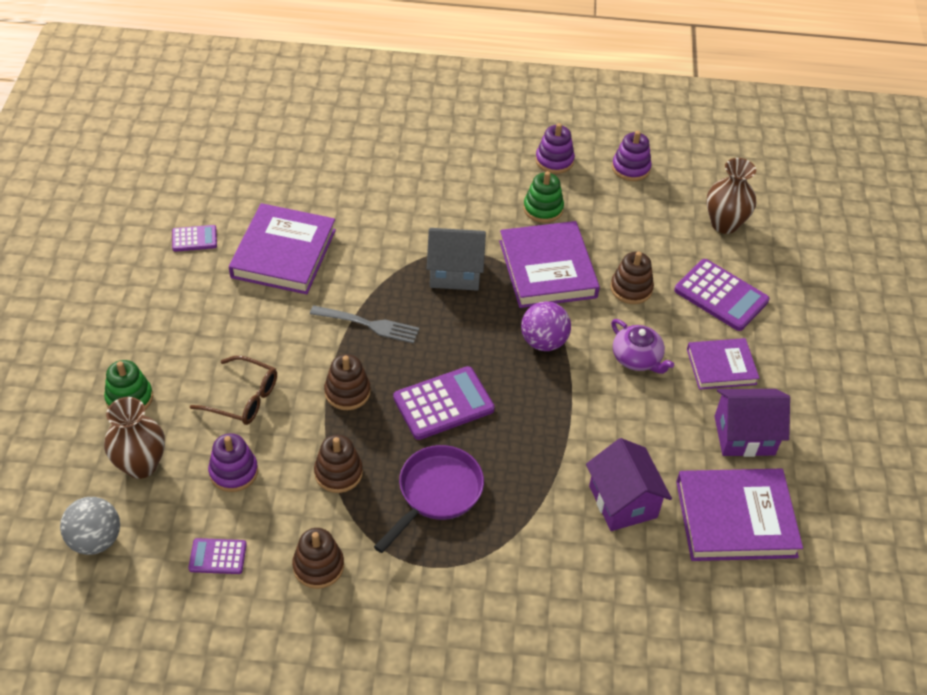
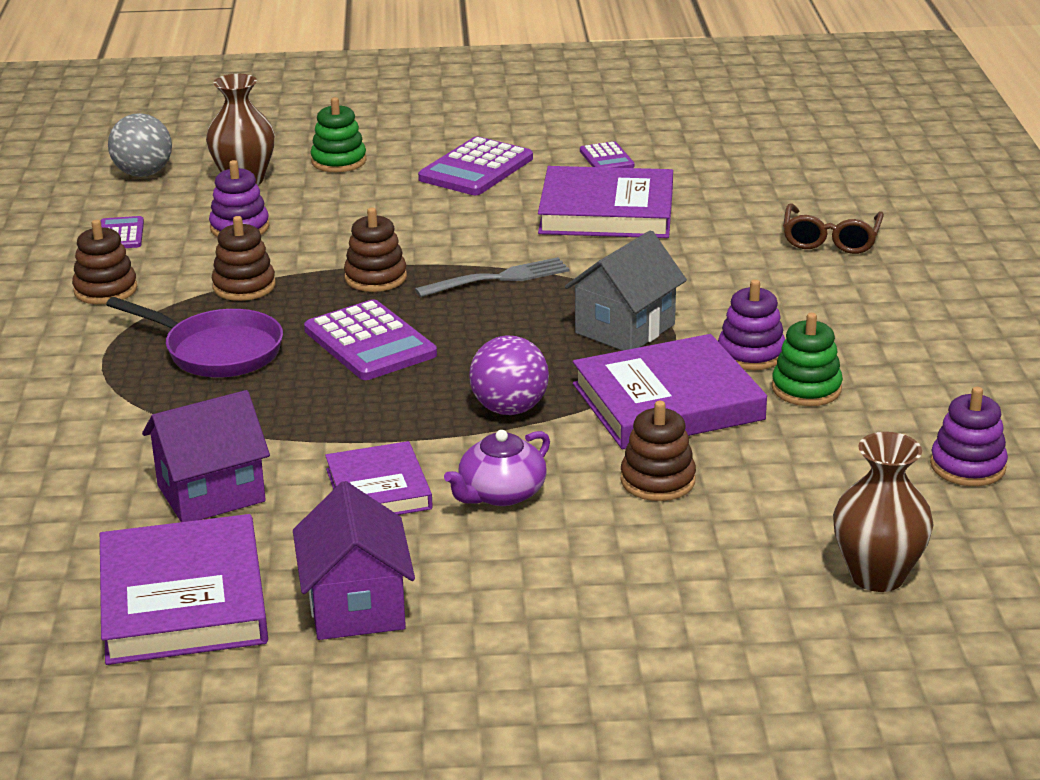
camera: 85 degrees right, 20 degrees down
(243, 398) = (352, 218): brown glasses -> brown glasses (831, 239)
(368, 324) = (498, 278): grey fork -> grey fork turned 120 degrees counterclockwise
(455, 272) = (625, 329): grey house -> grey house turned 45 degrees clockwise
(554, 161) = (933, 391): purple stacking toy -> purple stacking toy (751, 354)
(721, 295) = (681, 575): purple calculator -> purple calculator (476, 169)
(721, 366) = (506, 579): purple book -> purple book (378, 489)

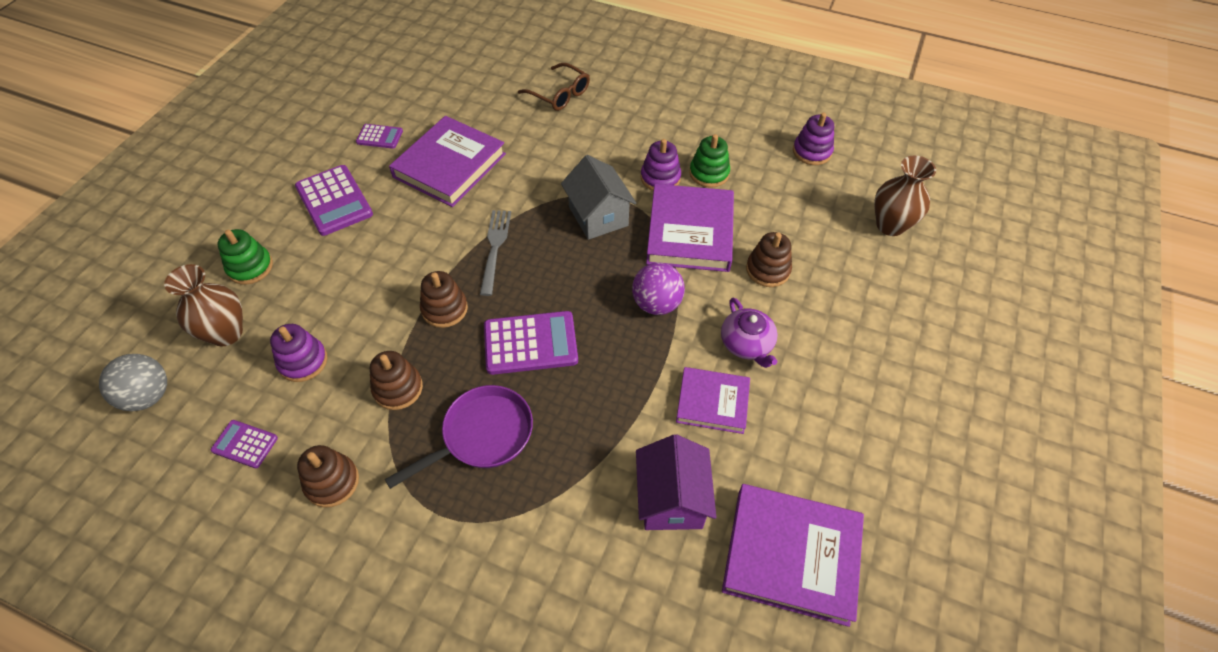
camera: 65 degrees left, 25 degrees up
(356, 606) = (834, 459): purple house -> none

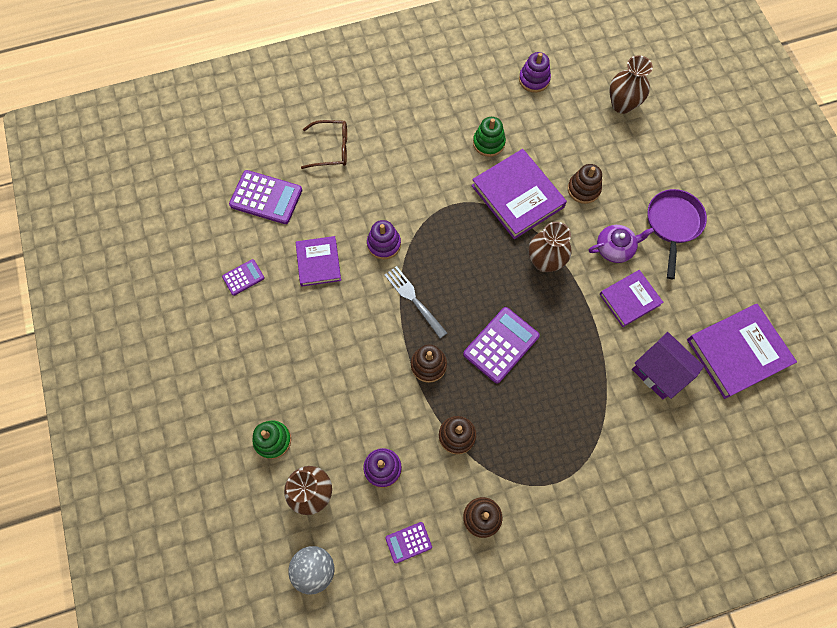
camera: 40 degrees left, 15 degrees up
(334, 201) = (270, 350): purple calculator -> purple calculator (266, 197)
(450, 165) = (318, 262): purple book -> purple book, size x0.61
(482, 435) = (532, 421): purple pan -> purple pan (673, 224)
(598, 216) = (453, 227): grey house -> none
(656, 304) = (545, 261): purple ball -> brown vase
(660, 178) = (463, 169): purple stacking toy -> purple stacking toy (384, 244)
(747, 344) = (615, 248): purple teapot -> purple teapot turned 45 degrees counterclockwise

